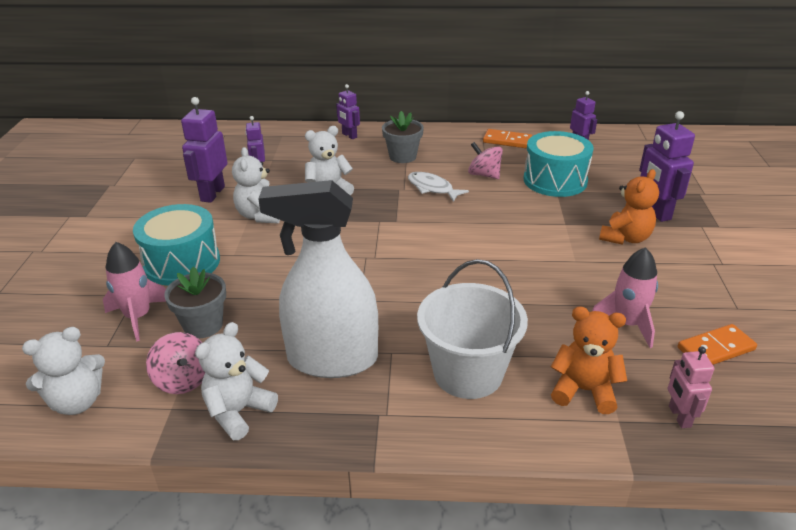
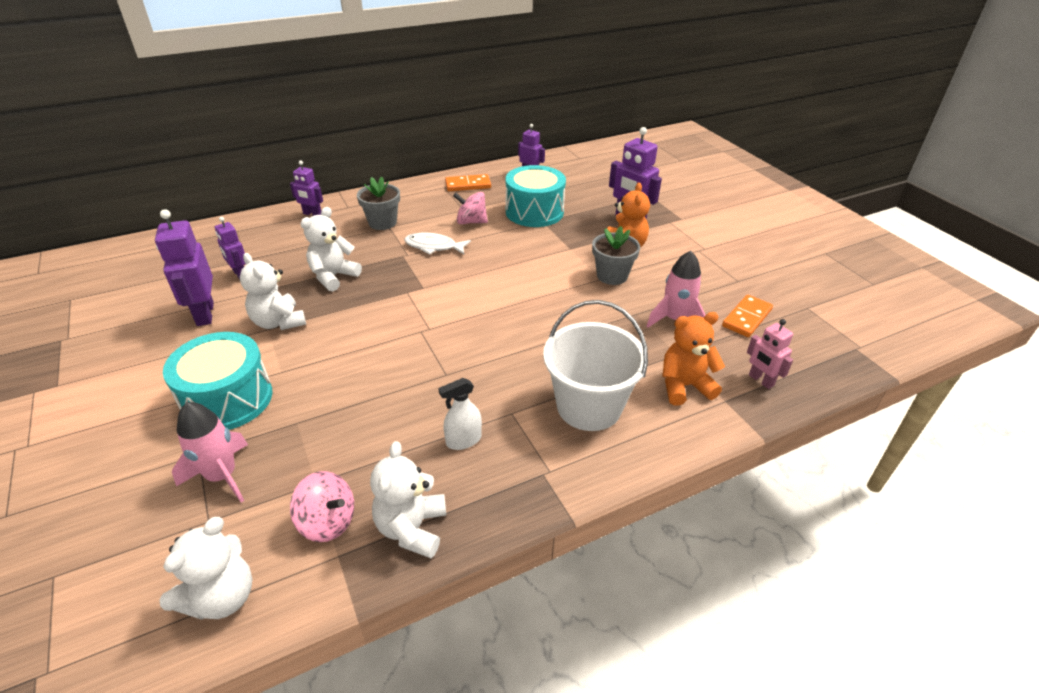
camera: 30 degrees left, 5 degrees up
(203, 325) = (305, 457): grey flower pot -> grey flower pot (612, 276)
(332, 359) = (463, 440): white spray bottle -> white spray bottle, size x0.41

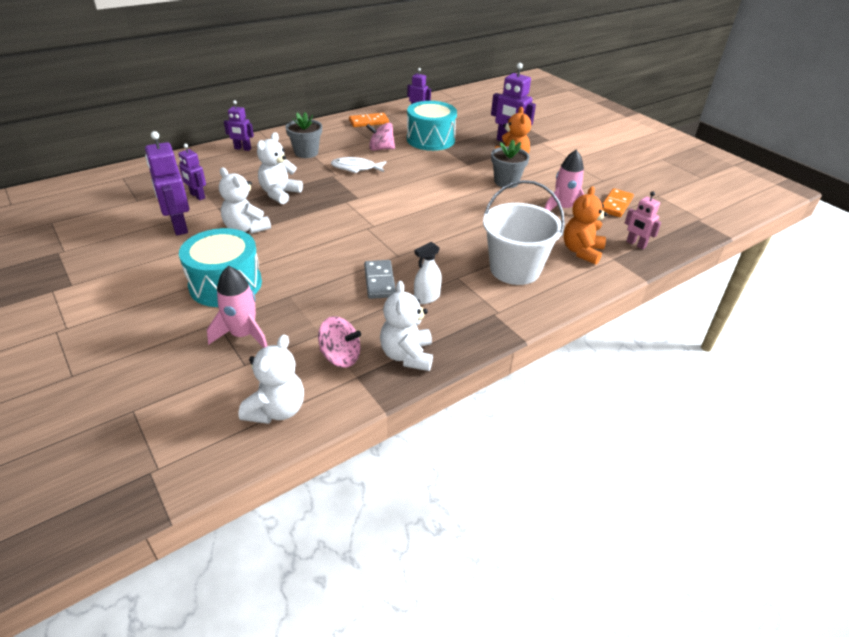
camera: 10 degrees left, 0 degrees up
(412, 410) = (379, 281): none -> grey domino
(684, 386) = (581, 251): orange teddy bear -> orange teddy bear turned 45 degrees counterclockwise

